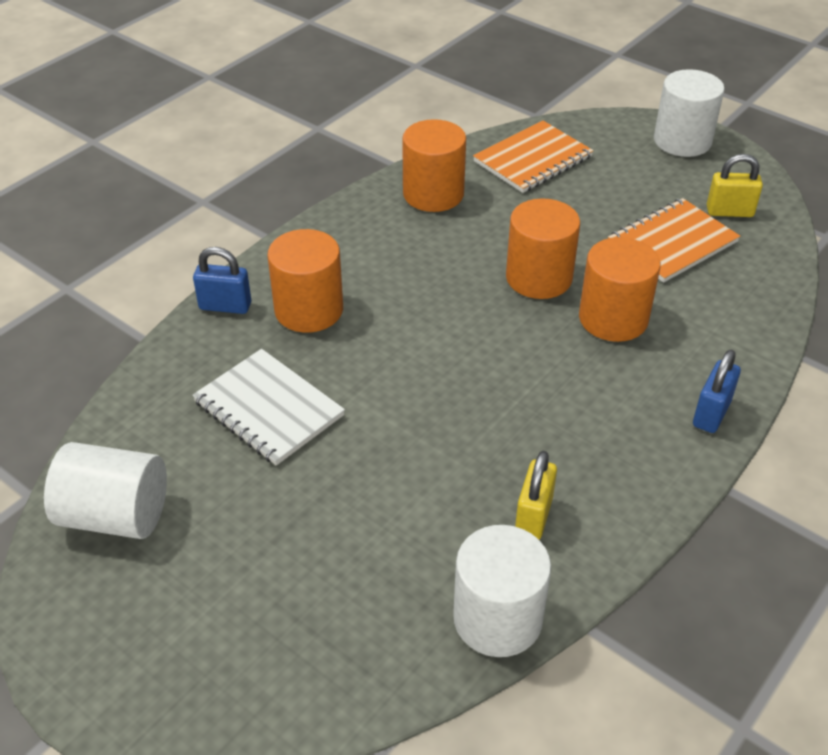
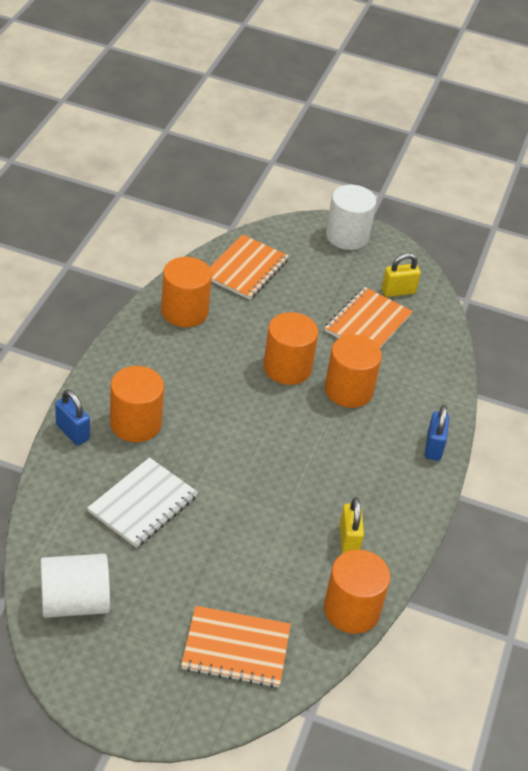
camera: 25 degrees left, 0 degrees up
(225, 306) = (72, 432): blue padlock -> blue padlock turned 60 degrees clockwise
(268, 409) = (143, 504): white notebook -> white notebook turned 75 degrees counterclockwise
(300, 634) = (236, 648): none -> orange notebook
(497, 618) = (351, 610): white cylinder -> orange cylinder

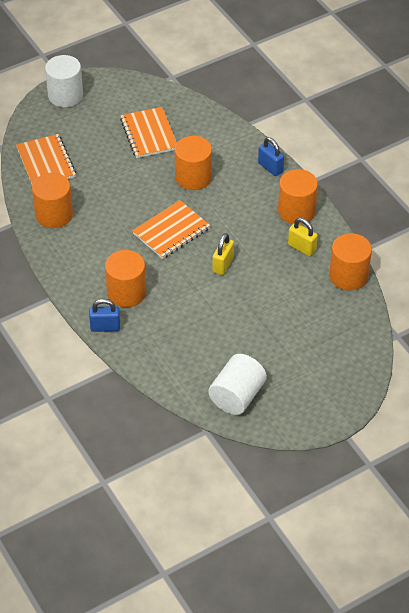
camera: 45 degrees left, 5 degrees up
(143, 504) = (193, 325): white notebook -> none
(236, 648) = (330, 341): orange notebook -> orange notebook (171, 231)
(287, 367) = (149, 194): orange cylinder -> orange cylinder (296, 211)
(398, 291) = (136, 103): yellow padlock -> yellow padlock (223, 264)

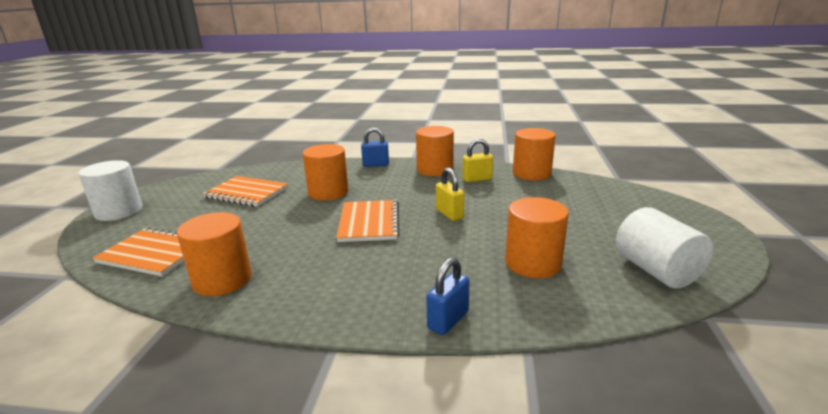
camera: 50 degrees left, 25 degrees down
(126, 292) = (412, 280): orange cylinder -> orange cylinder (533, 263)

